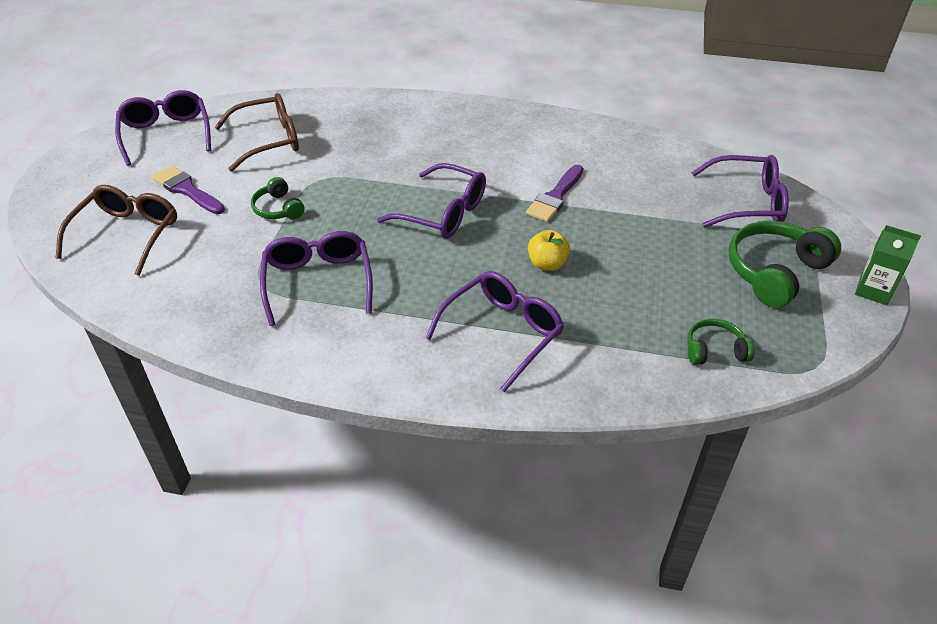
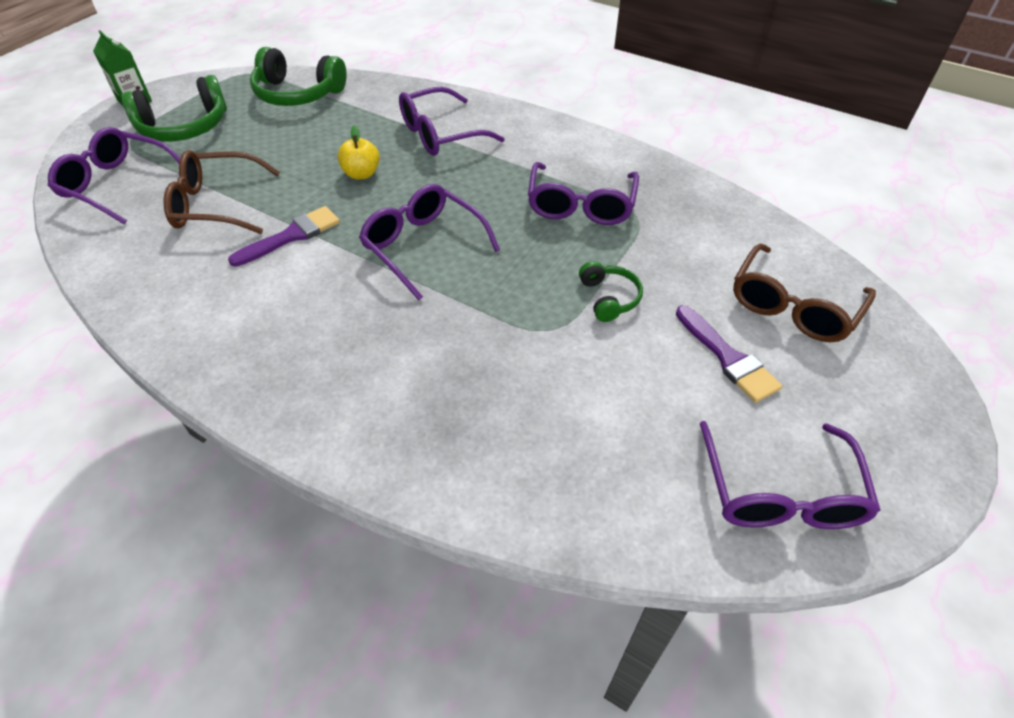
camera: 160 degrees left, 5 degrees up
(269, 140) = (607, 426): brown glasses -> brown glasses (216, 205)
(715, 350) = (298, 94): green headphones -> green headphones, size x1.83

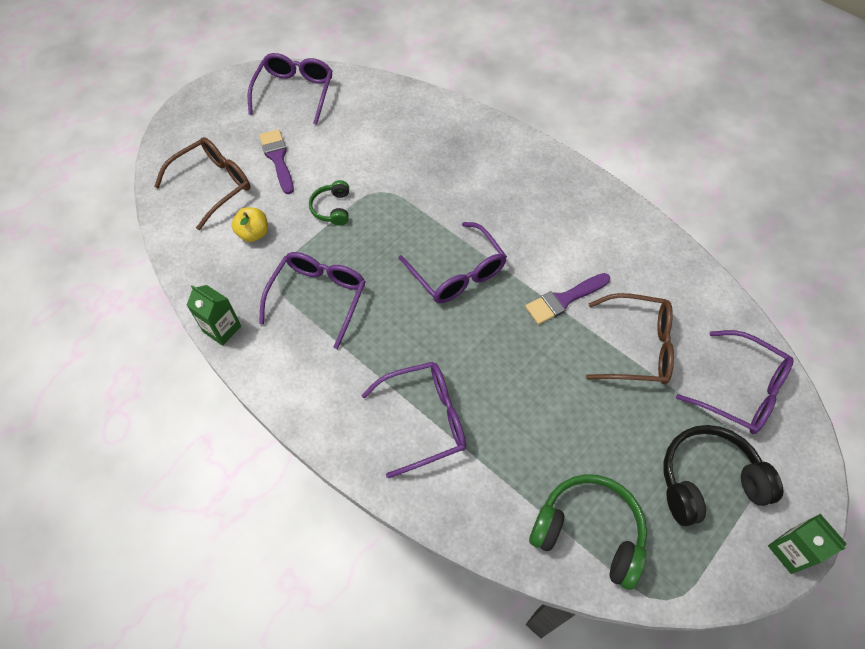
camera: 170 degrees left, 10 degrees up
(184, 127) = (708, 481): green headphones -> black headphones
(361, 174) = (508, 369): yellow apple -> yellow apple (253, 233)
(668, 170) = (222, 329): none -> green carton

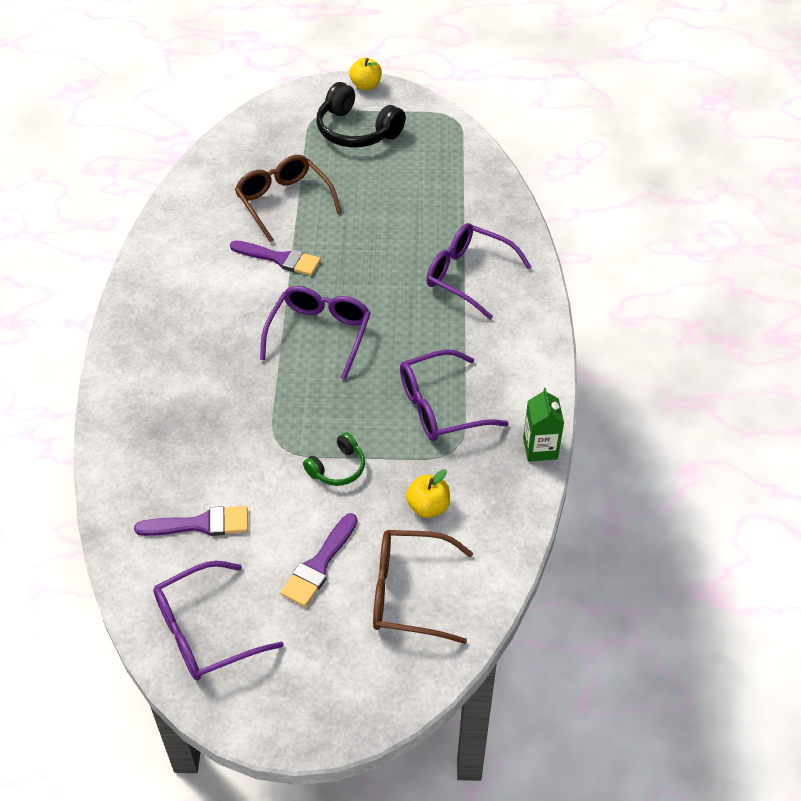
camera: 130 degrees left, 10 degrees down
(363, 125) = (200, 524): none -> purple brush
(588, 532) = (452, 163): green headphones -> none
(741, 390) = (268, 141): purple glasses -> none
(790, 551) = (366, 85): green carton -> yellow apple

